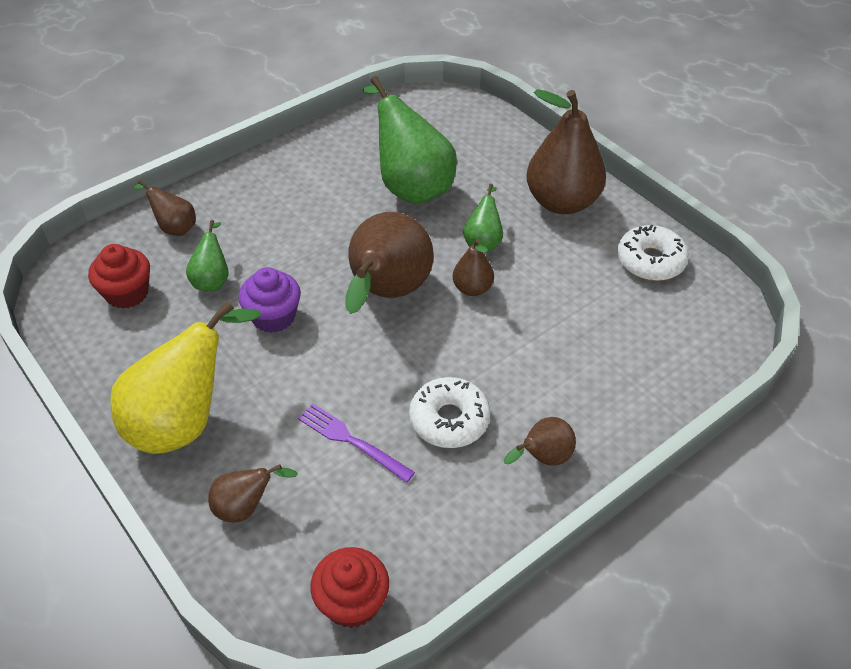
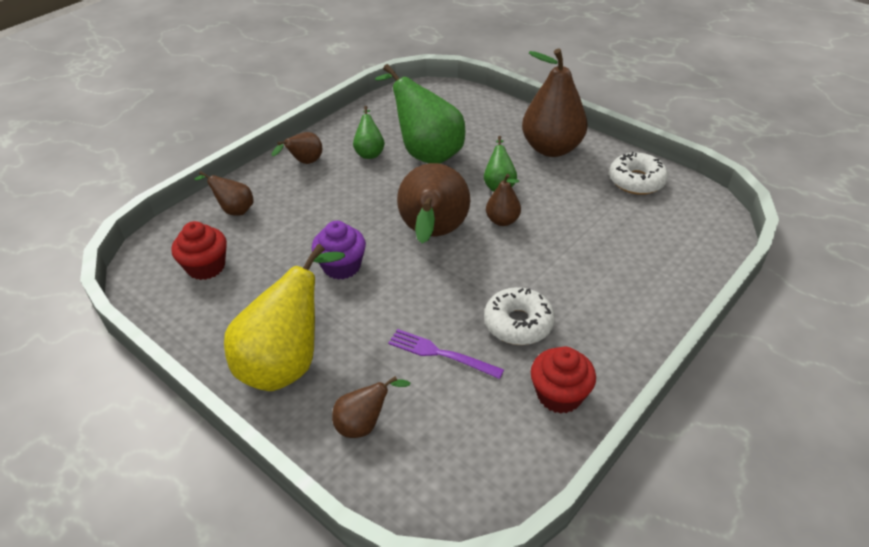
camera: 10 degrees left, 5 degrees down
(212, 280) = (279, 245): green pear -> green pear (369, 152)
(352, 602) = (485, 487): red cupcake -> red cupcake (559, 395)
(543, 458) = (607, 340): brown pear -> brown pear (305, 162)

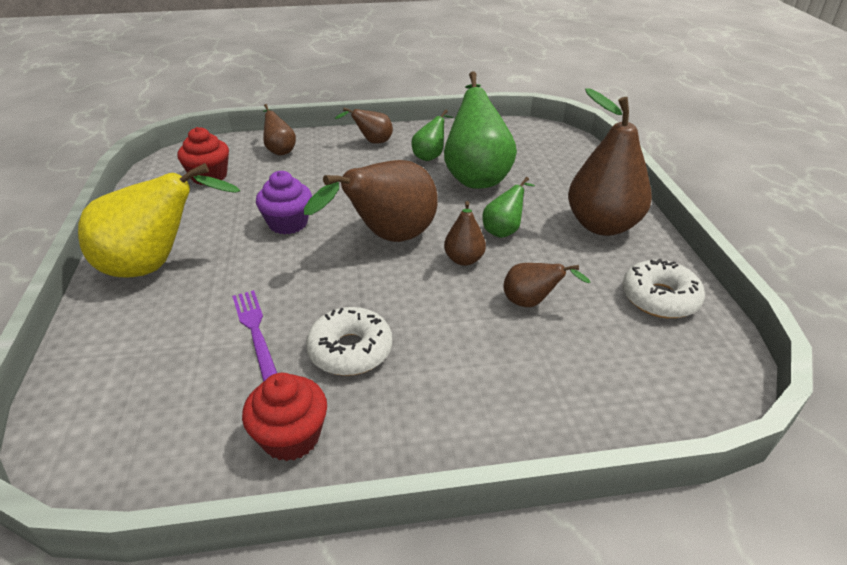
camera: 40 degrees right, 5 degrees down
(364, 424) = (128, 343): brown pear -> brown pear (531, 302)

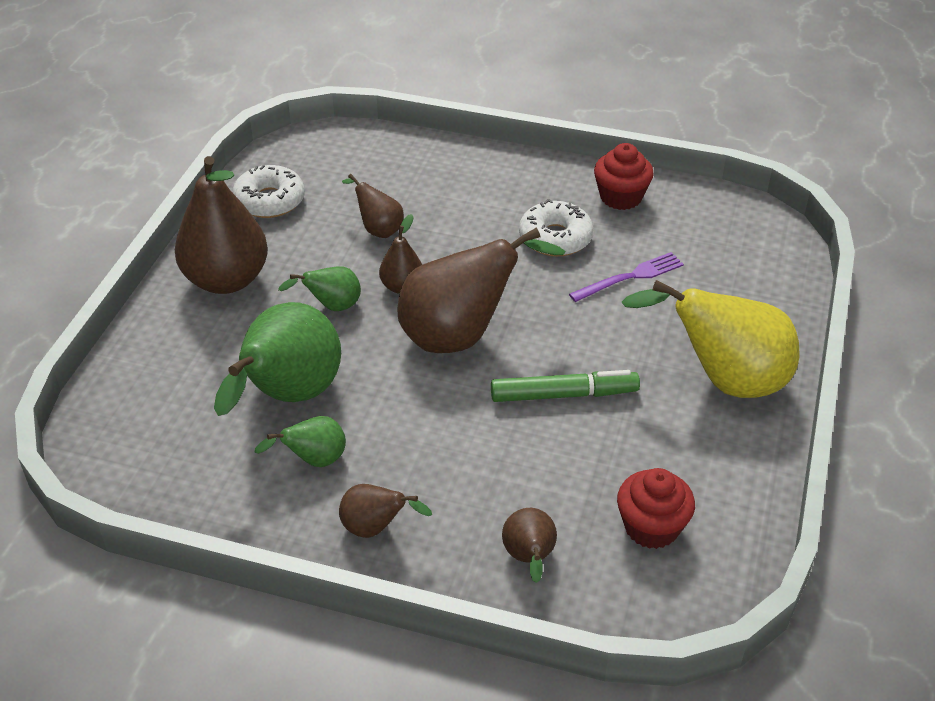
camera: 155 degrees left, 5 degrees up
(255, 331) = (630, 277): purple fork -> purple fork turned 120 degrees counterclockwise
(288, 223) = (564, 395): purple cupcake -> green marker

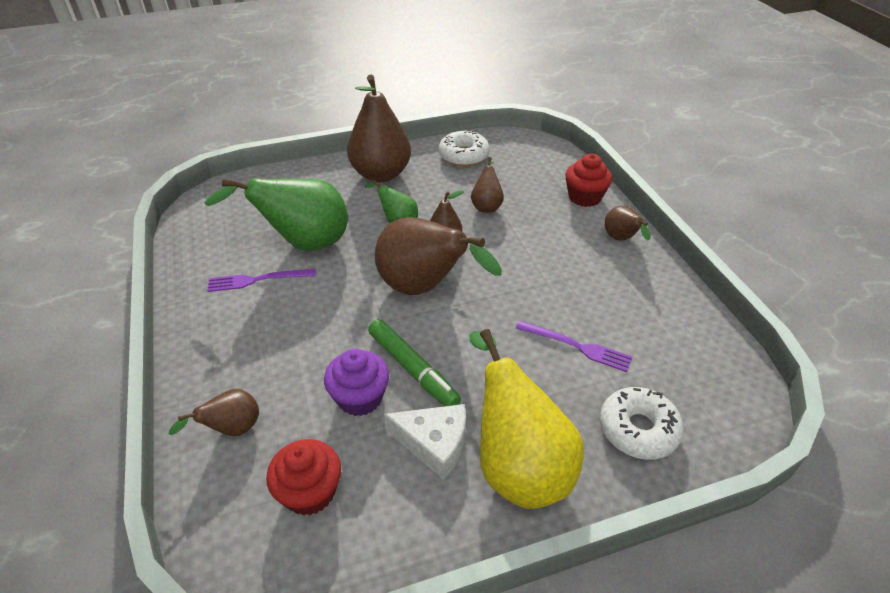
camera: 55 degrees right, 0 degrees up
(314, 460) = (257, 280): green pear -> purple fork
(375, 528) = (215, 335): brown pear -> brown pear (621, 239)
(555, 238) = (572, 286): white donut -> white donut (638, 429)
(568, 447) = (360, 398): none -> purple cupcake
(621, 197) = (660, 298): red cupcake -> red cupcake (584, 197)
(662, 421) = (434, 443): none -> white cheese

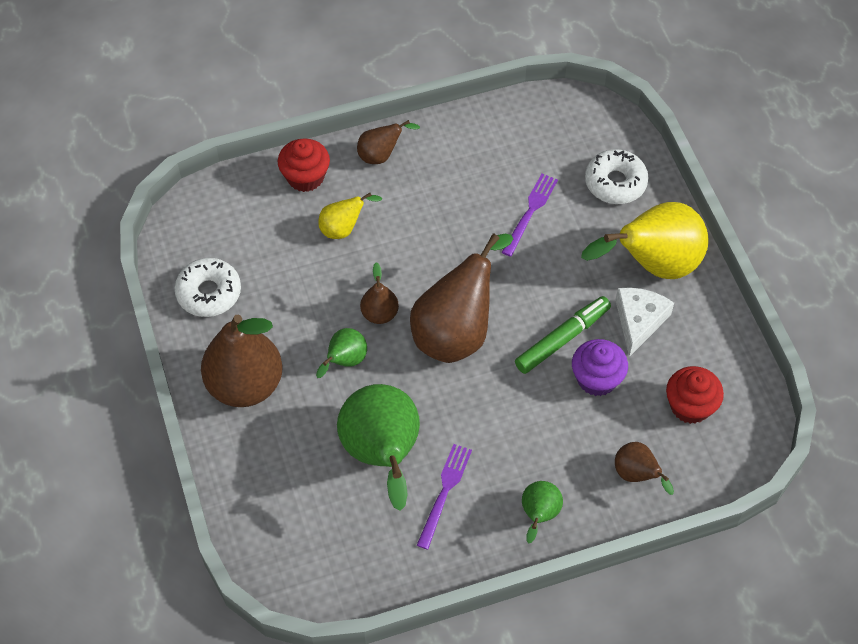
camera: 90 degrees left, 15 degrees up
(213, 344) = (539, 515): none -> green pear
(257, 280) = (444, 492): purple fork -> purple fork turned 150 degrees counterclockwise
(486, 205) = (317, 272): brown pear -> none
(533, 219) = (343, 229): none -> yellow pear

